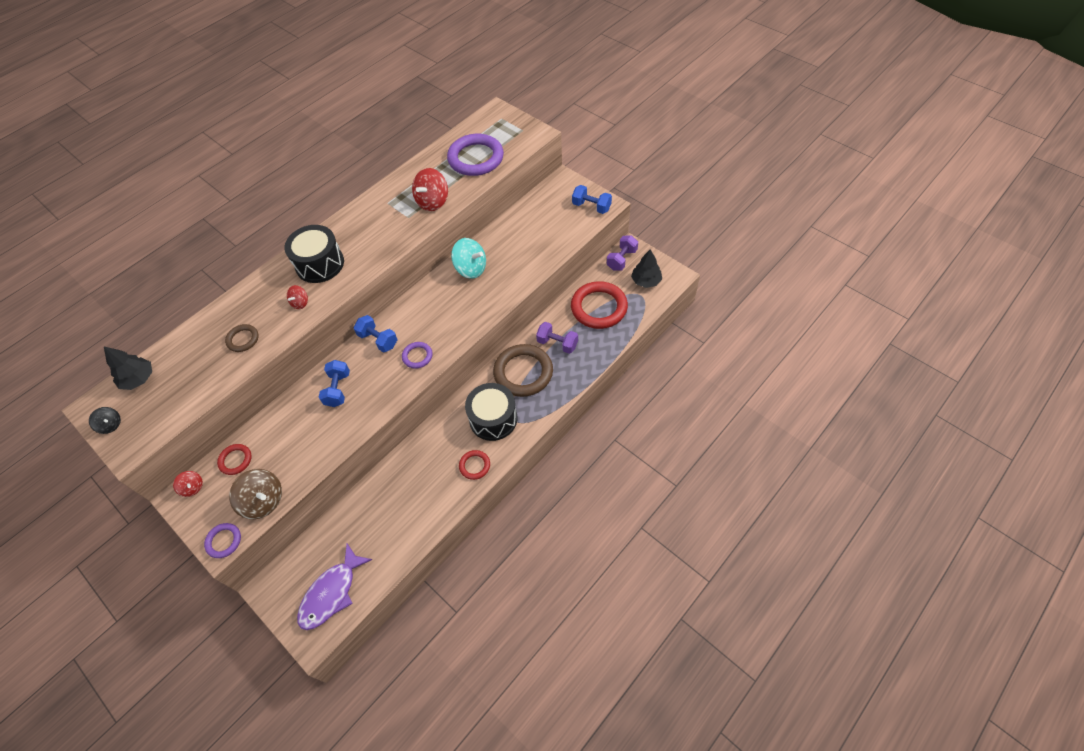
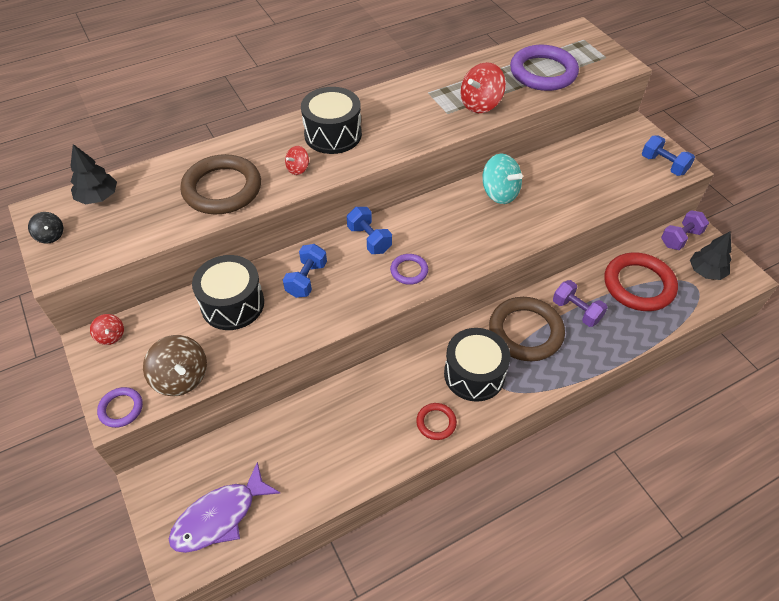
camera: 15 degrees right, 5 degrees down
(235, 460) = (167, 321): red ring -> none
(243, 339) = (222, 189): brown ring -> brown ring, size x2.05
(284, 429) = (232, 304): none -> black drum

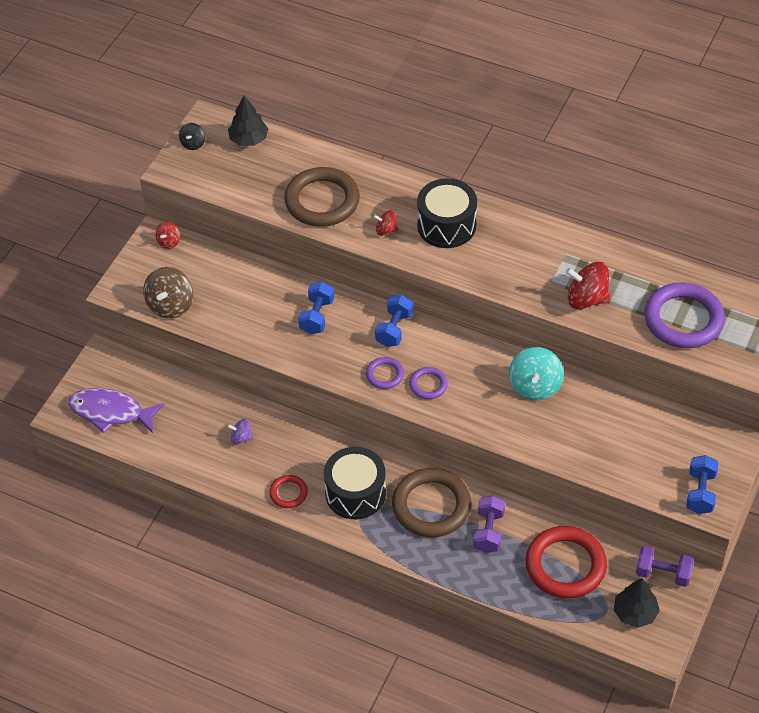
camera: 55 degrees right, 0 degrees up
(121, 409) = (121, 292): purple ring -> purple ring (428, 385)
(232, 304) = (254, 289): black drum -> none
(306, 279) = (317, 316): blue dumbbell -> blue dumbbell turned 60 degrees counterclockwise
(347, 423) = (241, 438): none -> purple spinning top

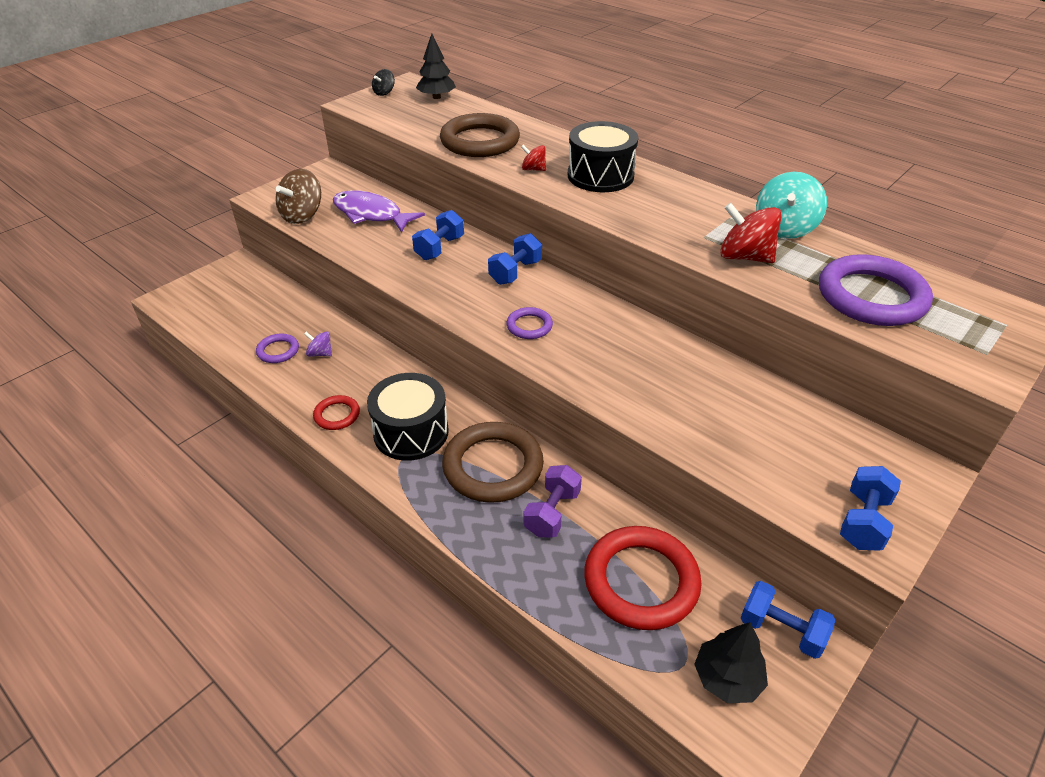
camera: 15 degrees right, 10 degrees down
(111, 412) = (211, 306): purple fish -> purple fish (371, 214)
(169, 242) = (335, 175): red spinning top -> none
(385, 375) = (484, 308): purple ring -> purple ring (278, 351)
(535, 386) = (657, 352): turquoise spinning top -> turquoise spinning top (784, 228)
(663, 574) = (781, 630): purple dumbbell -> blue dumbbell

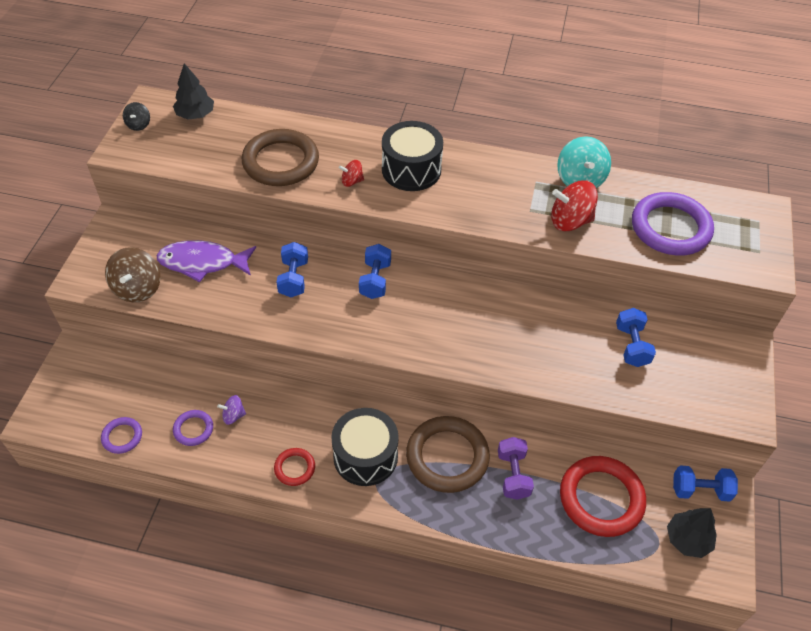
camera: 30 degrees left, 10 degrees up
(529, 326) = (423, 331): purple ring -> purple ring (122, 437)
(863, 521) = (729, 401): blue dumbbell -> blue dumbbell (631, 346)

